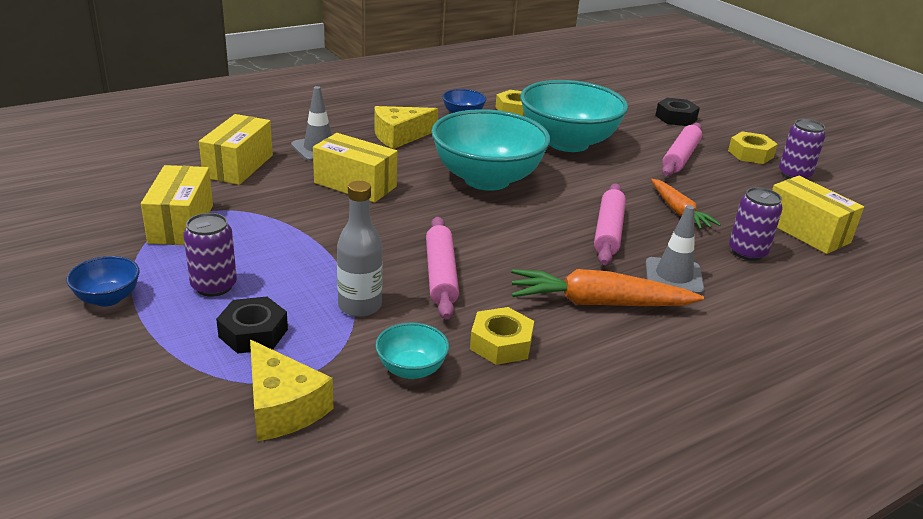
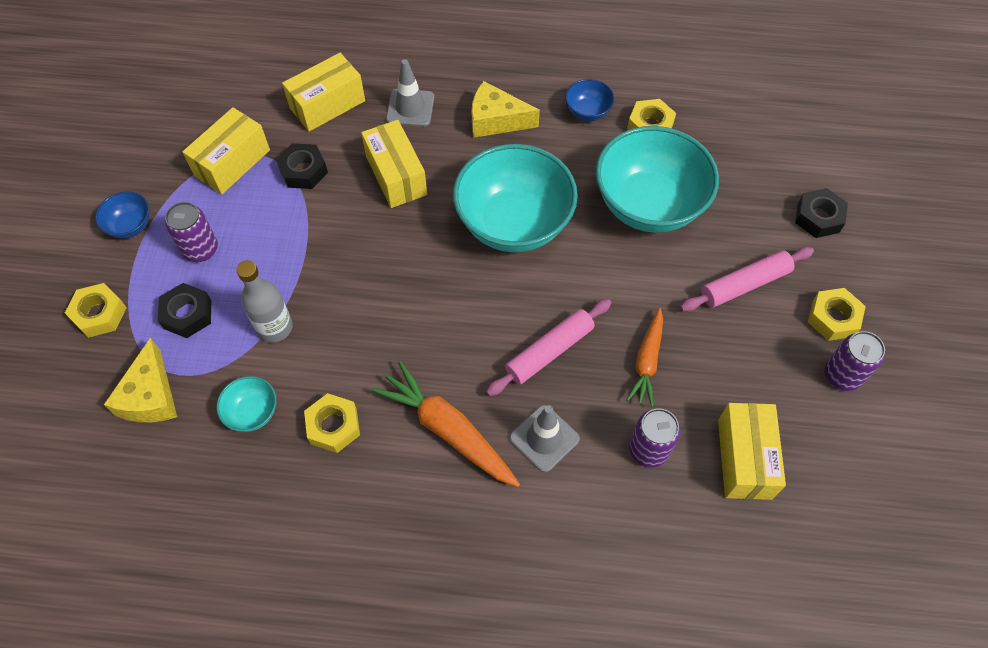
camera: 40 degrees right, 30 degrees up
(142, 373) = (99, 314): none -> yellow nut
(263, 207) = (303, 171): none -> black nut
(441, 275) = (361, 326): pink rolling pin -> none

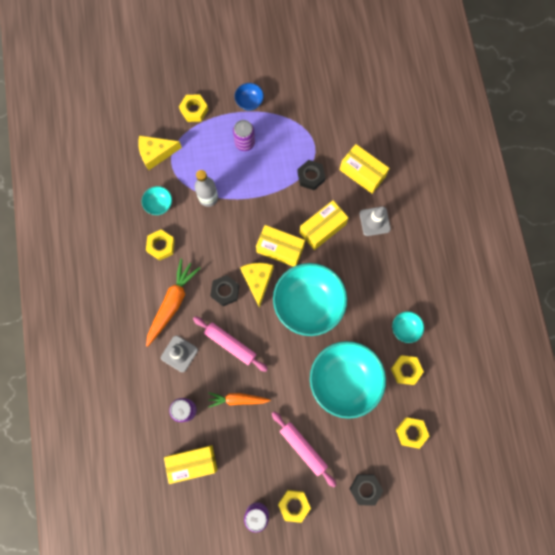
camera: 75 degrees right, 15 degrees up
(187, 314) = (205, 152): black nut -> black nut (225, 291)
(232, 163) = (305, 137): yellow box -> yellow box (280, 249)
(496, 120) = (381, 274): yellow cheese -> yellow cheese (258, 280)
(587, 112) = (405, 328): blue bowl -> turquoise bowl
(743, 142) = (411, 432): none -> yellow nut

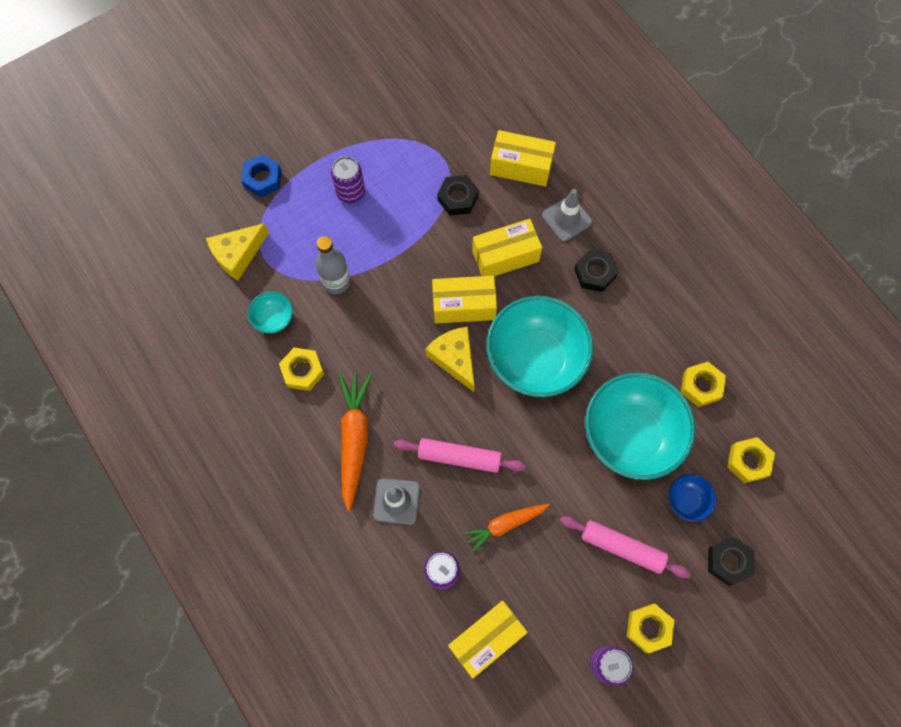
camera: 25 degrees left, 5 degrees down
(194, 110) = (263, 179): yellow nut -> blue nut
(225, 291) = (418, 392): black nut -> black nut (594, 273)
(249, 102) = (331, 139): blue bowl -> blue bowl (687, 500)
(322, 228) = (505, 256): yellow box -> yellow box turned 45 degrees clockwise
(405, 328) = (673, 334): turquoise bowl -> none

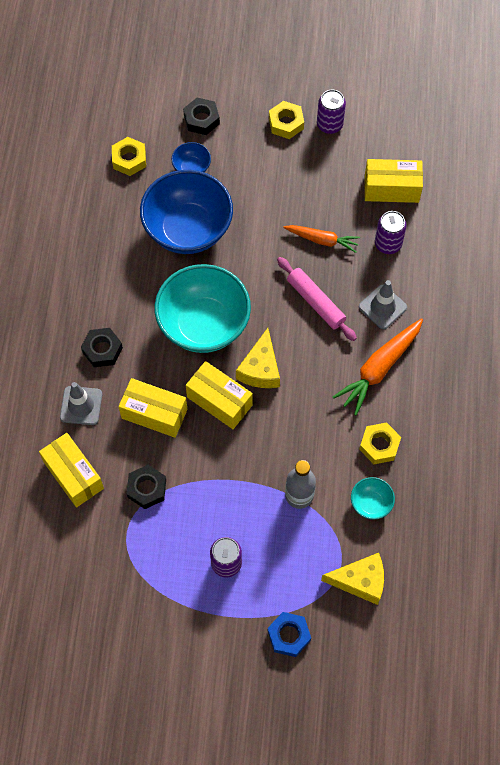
camera: 140 degrees left, 5 degrees down
(622, 547) = (259, 173): pink rolling pin -> none
(630, 435) = (188, 229): turquoise bowl -> blue bowl
(701, 386) = (110, 223): yellow nut -> none

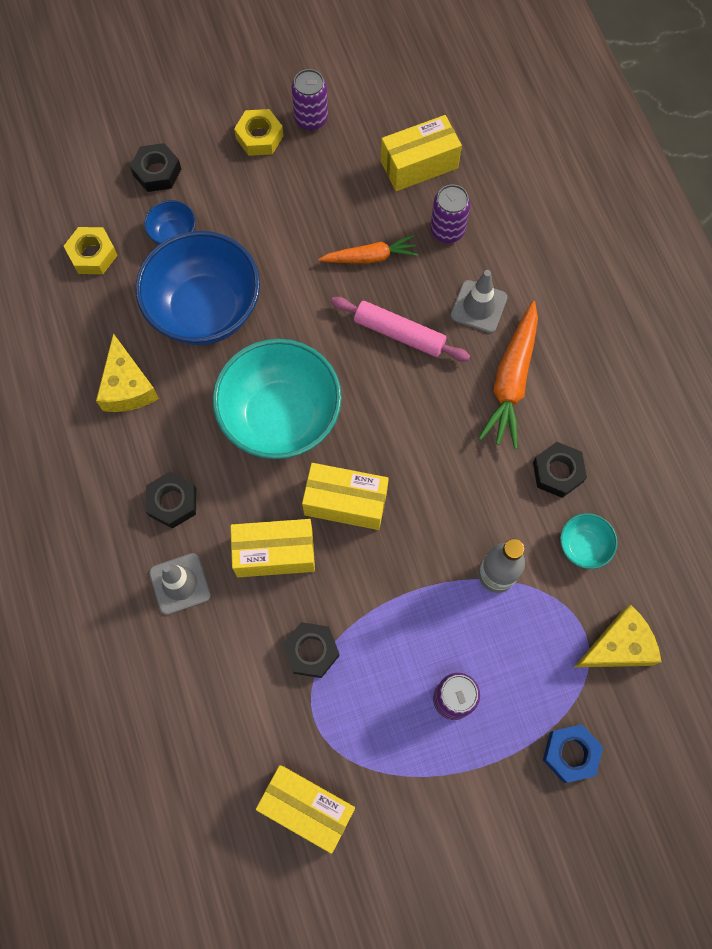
camera: 25 degrees left, 5 degrees up
(73, 475) = (213, 676): yellow box -> yellow box (307, 808)
(260, 369) = (374, 441): yellow cheese -> yellow cheese (127, 387)
(379, 445) = (557, 472): yellow nut -> black nut

